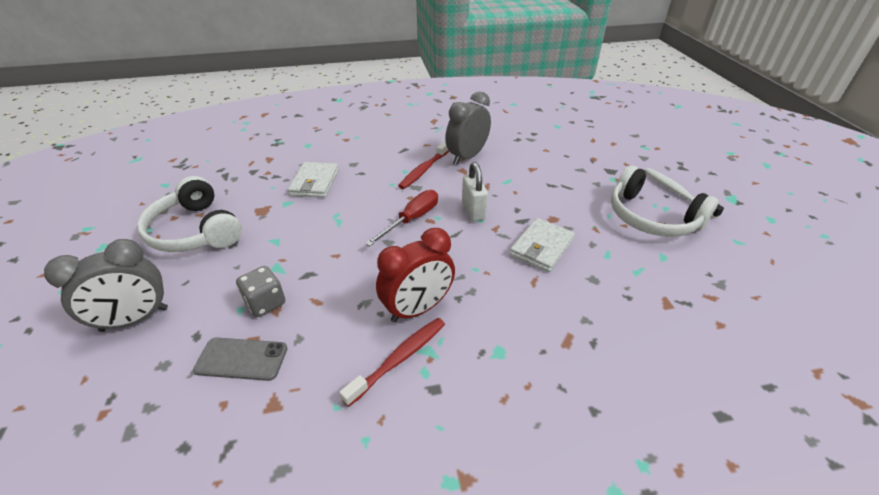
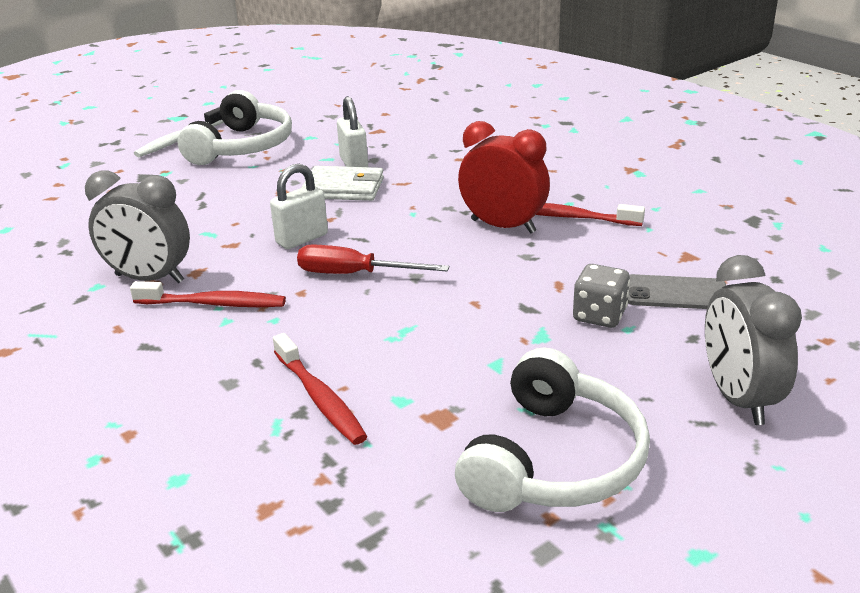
camera: 115 degrees left, 10 degrees down
(135, 319) = (738, 398): grey clock -> grey clock turned 135 degrees counterclockwise
(242, 359) = (675, 293): grey phone -> grey phone turned 60 degrees counterclockwise
(314, 182) = (320, 398): white wallet -> red toothbrush
(588, 265) = (354, 164): none -> white padlock

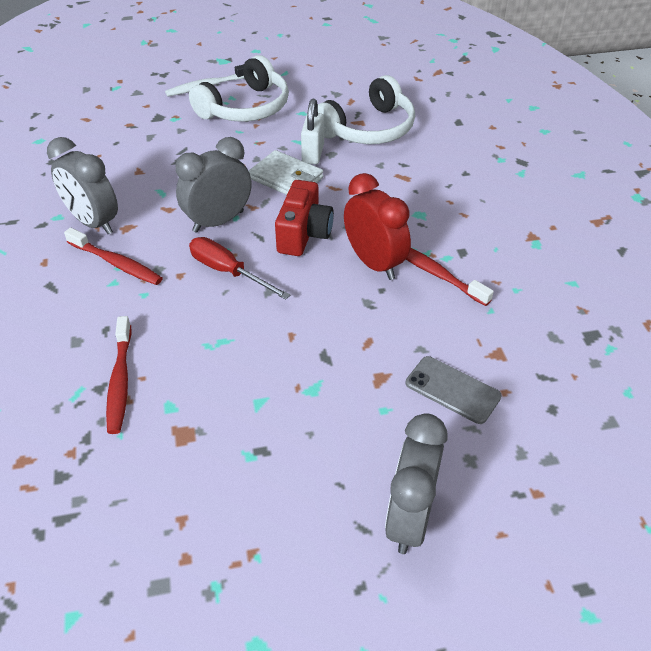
camera: 25 degrees right, 15 degrees up
(302, 239) = (218, 221): white padlock -> grey clock
(407, 224) = (304, 234): none -> red camera
(554, 460) = (227, 511): white headphones -> white headphones (369, 129)
(599, 315) = (372, 387): grey dice -> none

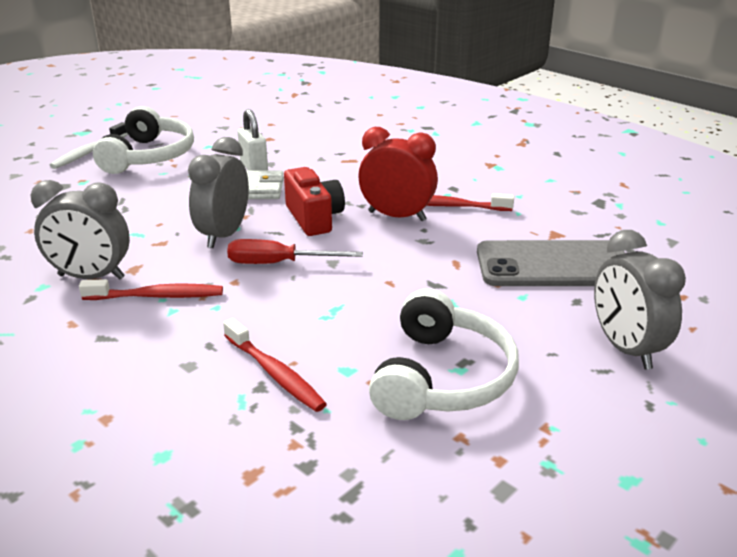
camera: 35 degrees left, 15 degrees down
(369, 129) = (282, 140): white headphones -> white headphones (442, 377)
(452, 390) = (553, 265): grey phone -> grey phone, size x1.79

